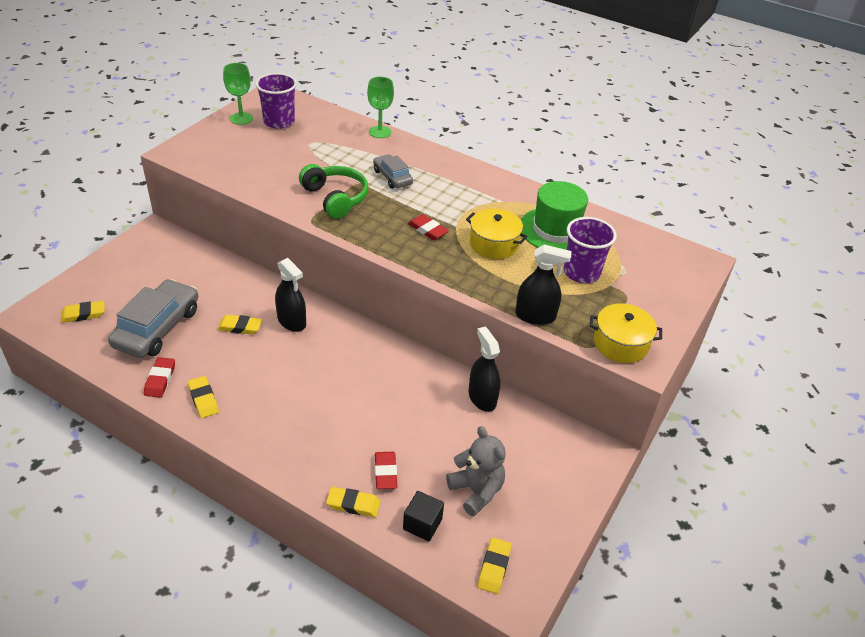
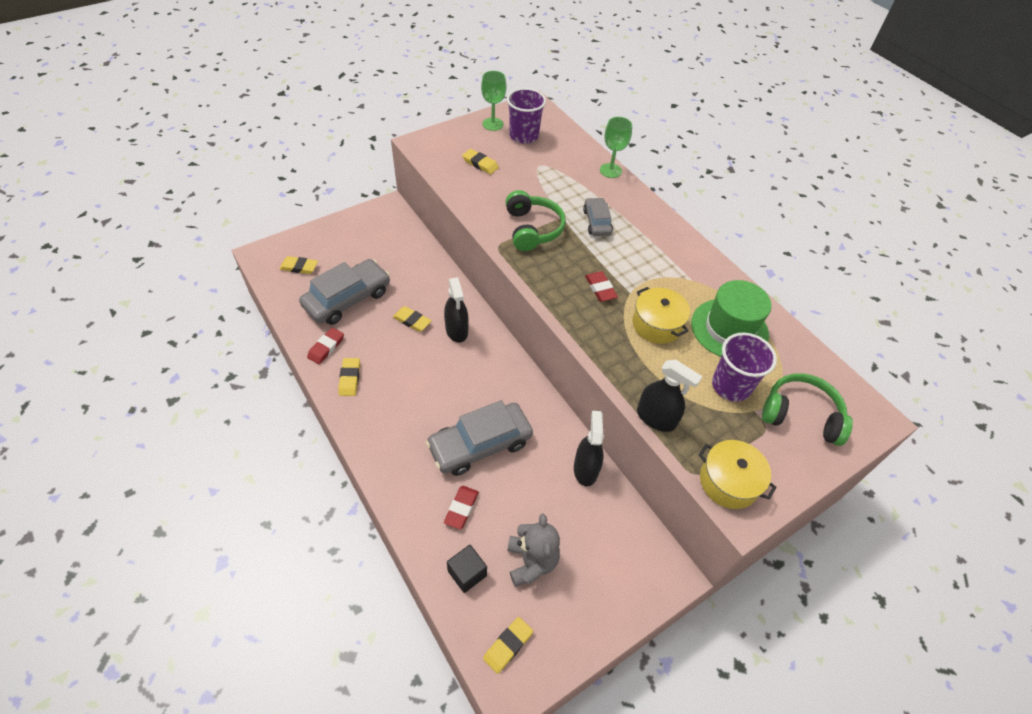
camera: 25 degrees right, 10 degrees up
(353, 504) = (419, 527): yellow eraser -> yellow eraser (480, 164)
(372, 412) = (480, 444): none -> grey car
(647, 277) = (801, 415): none -> green headphones

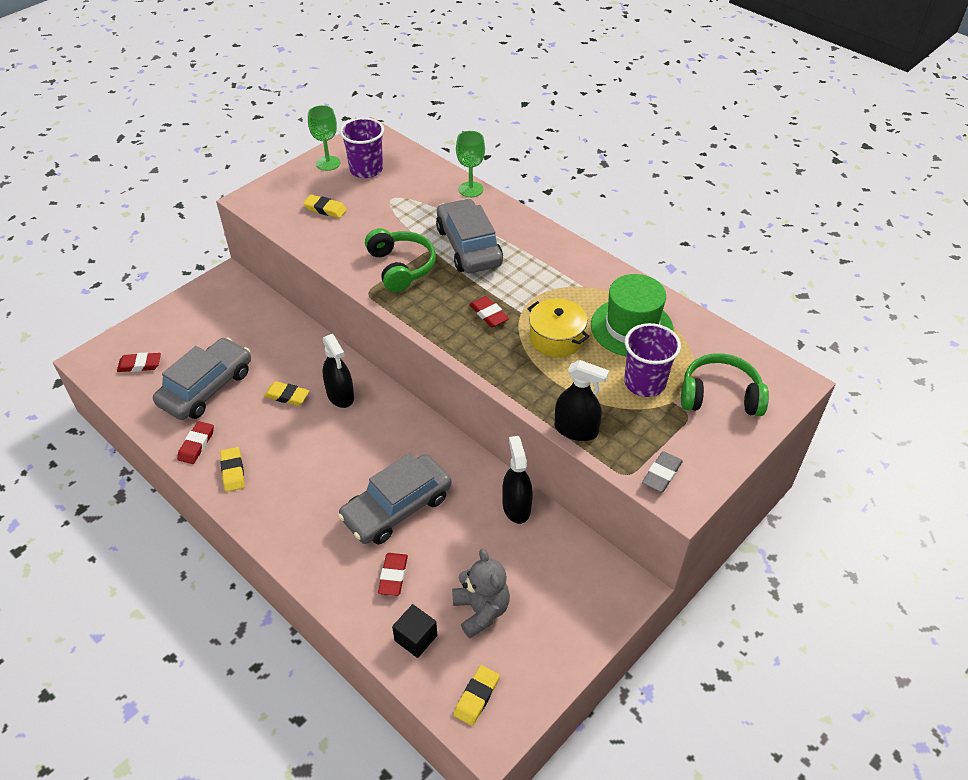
camera: 10 degrees left, 5 degrees down
(299, 267) = (140, 365): yellow eraser -> red eraser
(597, 222) = (469, 246): grey car -> grey car, size x1.80
(728, 482) = (661, 474): yellow pot -> grey eraser

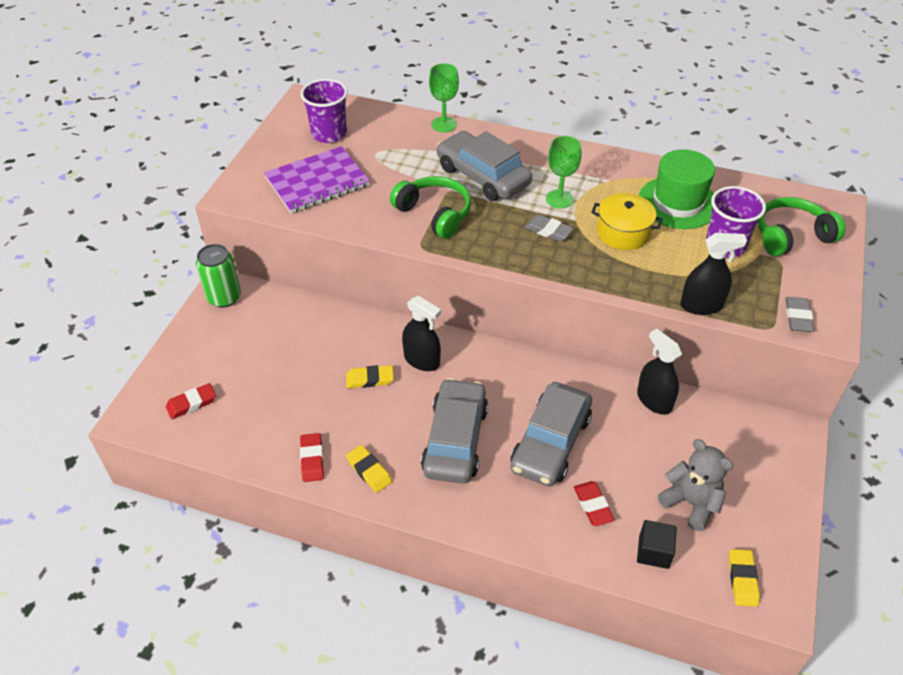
camera: 25 degrees left, 0 degrees up
(206, 387) = (281, 400): grey car -> grey car (455, 439)
(222, 287) = (224, 297): none -> green can
(325, 209) = (317, 182): yellow eraser -> purple notebook
(328, 163) = (285, 138): green goblet -> green goblet (559, 199)
(489, 314) = (548, 231): red eraser -> grey eraser

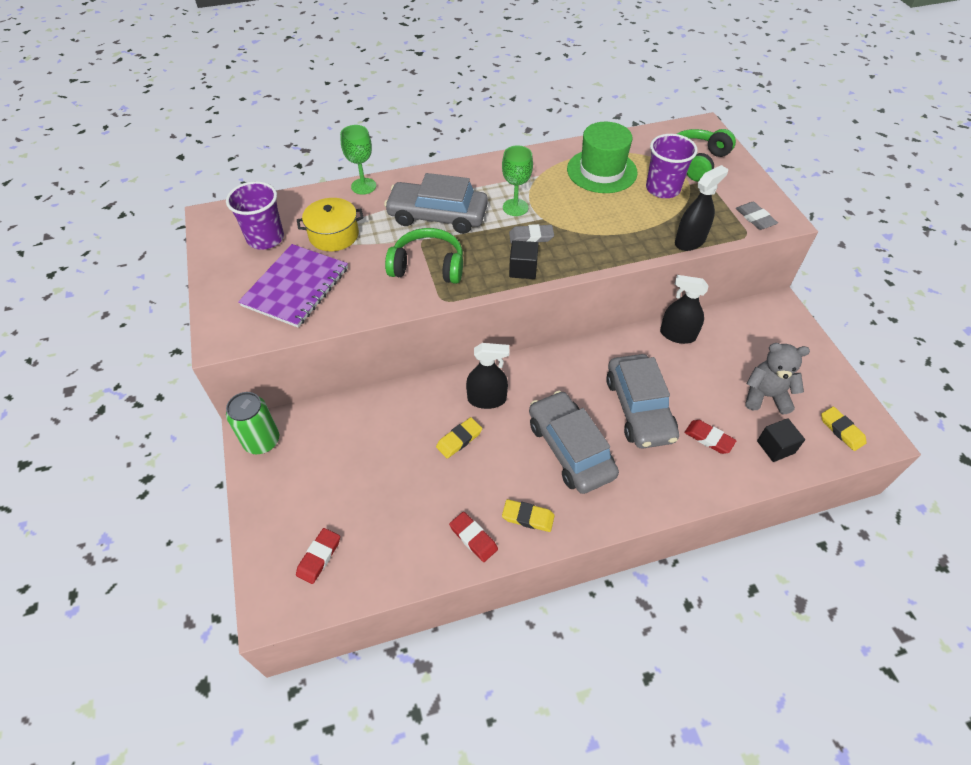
camera: 35 degrees left, 5 degrees up
(513, 254) = (523, 269): none -> black cube
(623, 232) = (586, 212): yellow pot -> yellow pot (334, 235)

